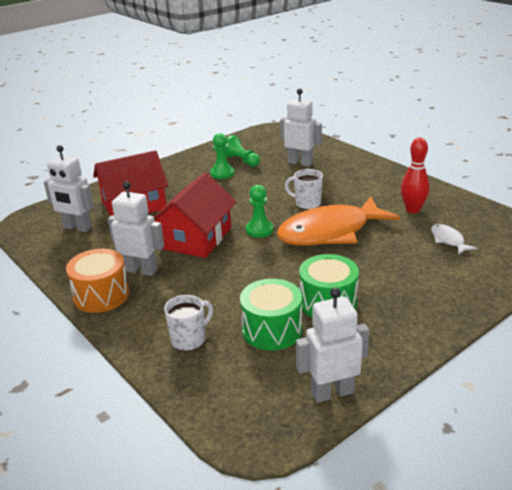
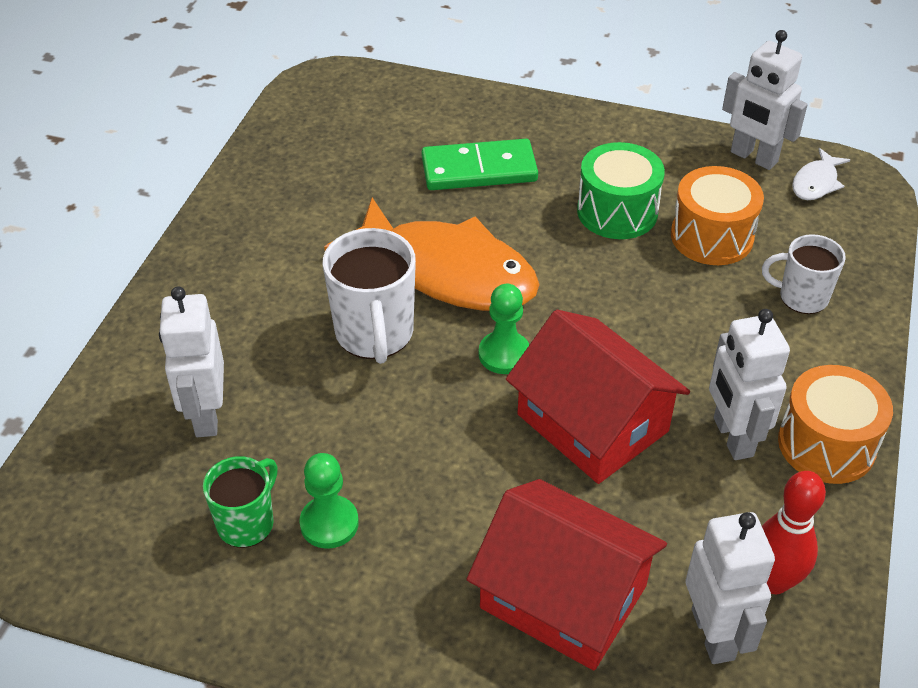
camera: 125 degrees left, 15 degrees up
(195, 238) = (592, 423): red house -> red house turned 60 degrees clockwise
(241, 161) = (247, 523): green pawn -> green mug
(272, 330) = (711, 236): green drum -> orange drum
(307, 203) = (374, 334): white mug -> white mug, size x1.59
(410, 267) = (479, 170): none -> green domino
(412, 210) = (313, 210): red bowling pin -> red bowling pin (773, 581)
(448, 240) = (382, 155): white fish -> white fish (816, 183)

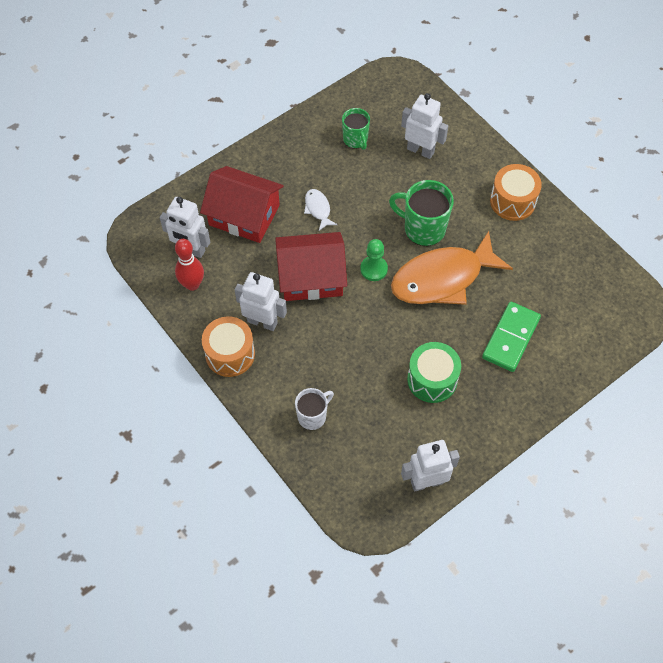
camera: 125 degrees right, 15 degrees up
(329, 523) = (335, 163): green pawn -> none
(374, 334) = (423, 229): white mug -> green mug
(563, 596) = (244, 215): red house -> red house turned 45 degrees clockwise
(711, 236) = (382, 409): orange drum -> orange drum (512, 201)
(816, 183) = (383, 497): white fish -> white fish (318, 209)

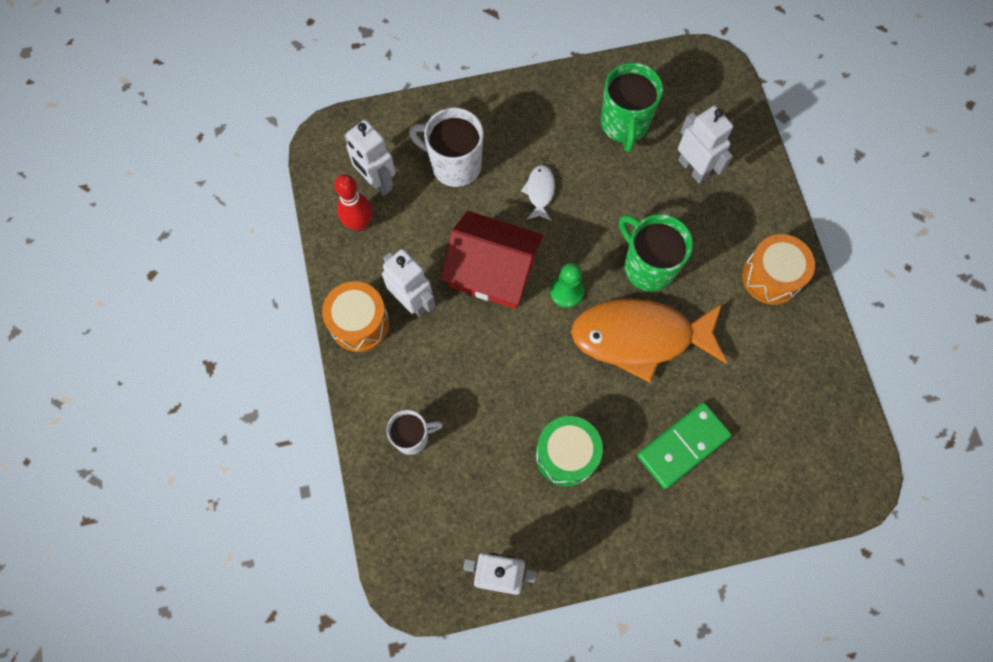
camera: 25 degrees right, 10 degrees up
(244, 215) = (454, 165): red house -> white mug
(355, 140) = (624, 125): green mug -> green mug, size x1.59

